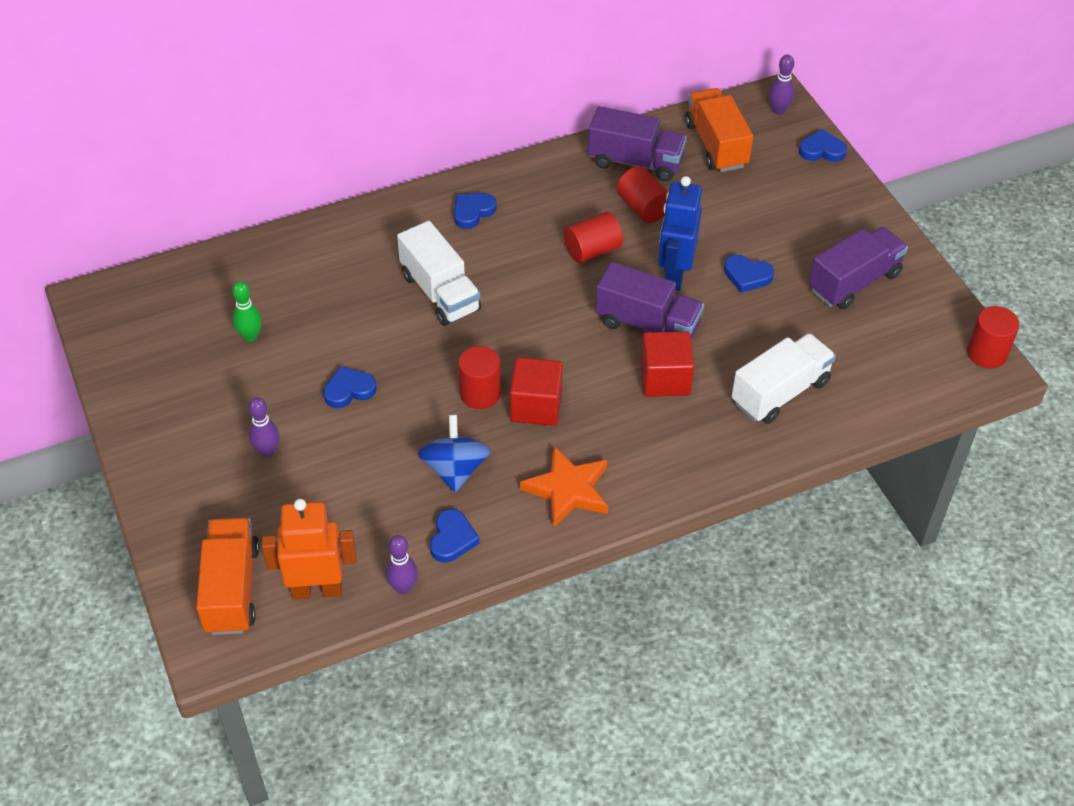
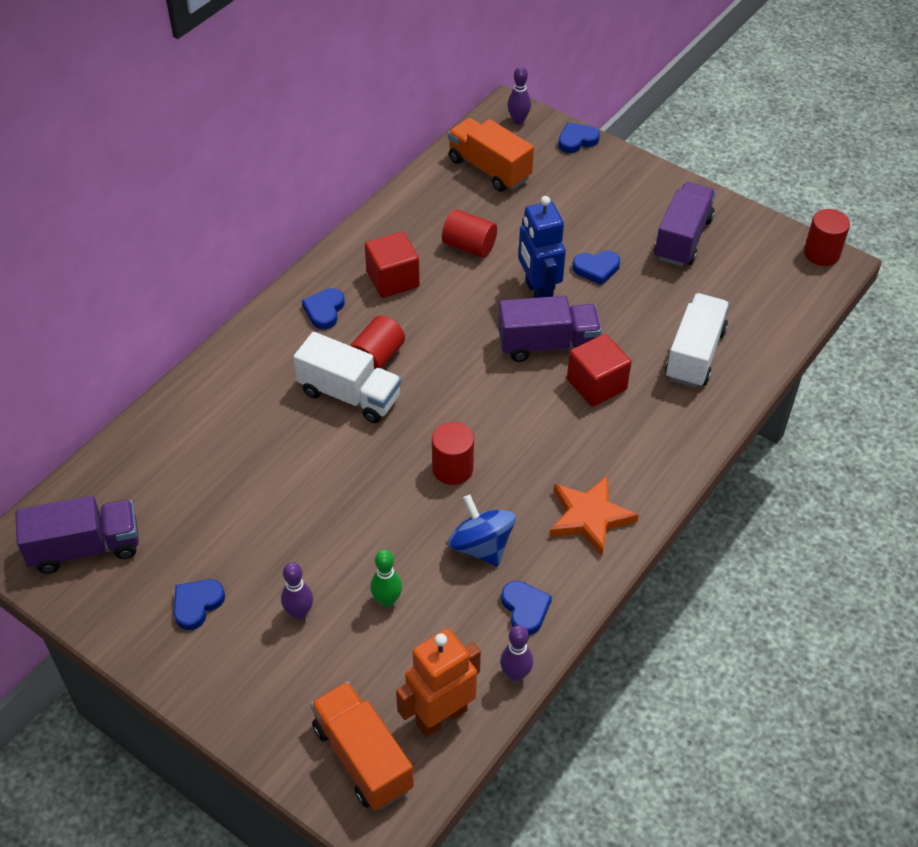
camera: 30 degrees left, 0 degrees up
(250, 336) = (202, 513): green bowling pin -> green bowling pin (387, 600)
(349, 390) = (333, 520): blue heart -> blue heart (197, 604)
(536, 406) = (508, 457): red cube -> red cube (393, 279)
(592, 250) = (454, 301): red cylinder -> red cylinder (377, 357)
(635, 162) = (433, 210): purple truck -> purple truck (85, 548)

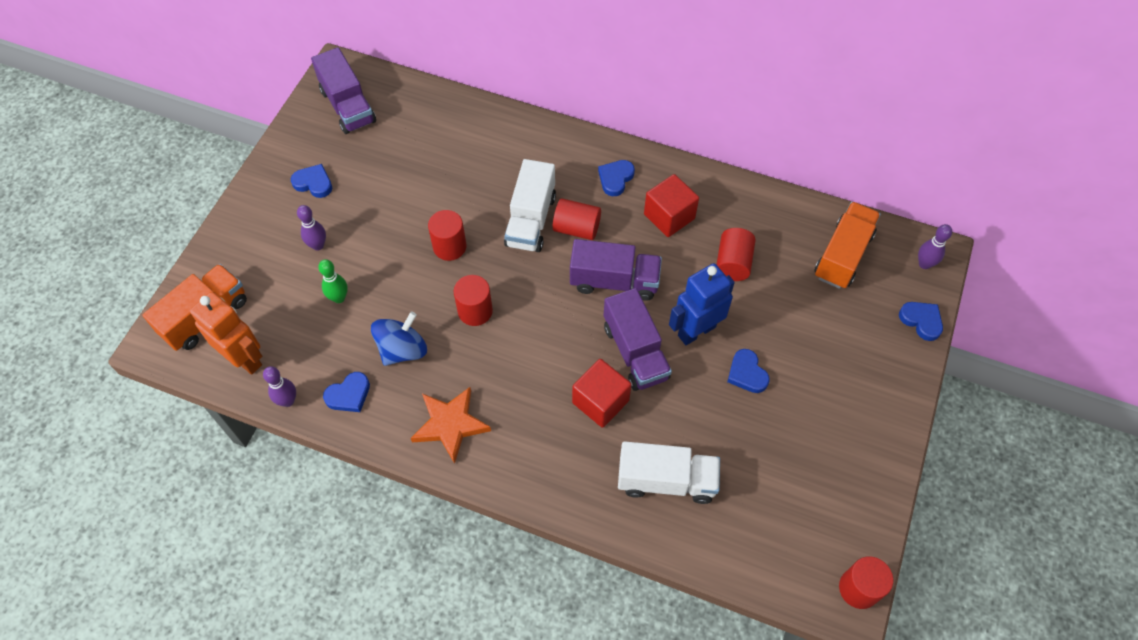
camera: 75 degrees right, 10 degrees up
(324, 310) = (615, 179): blue heart -> blue heart turned 60 degrees counterclockwise
(355, 477) = (449, 247): none -> red cylinder
(682, 239) = (821, 444): purple truck -> purple truck (614, 281)

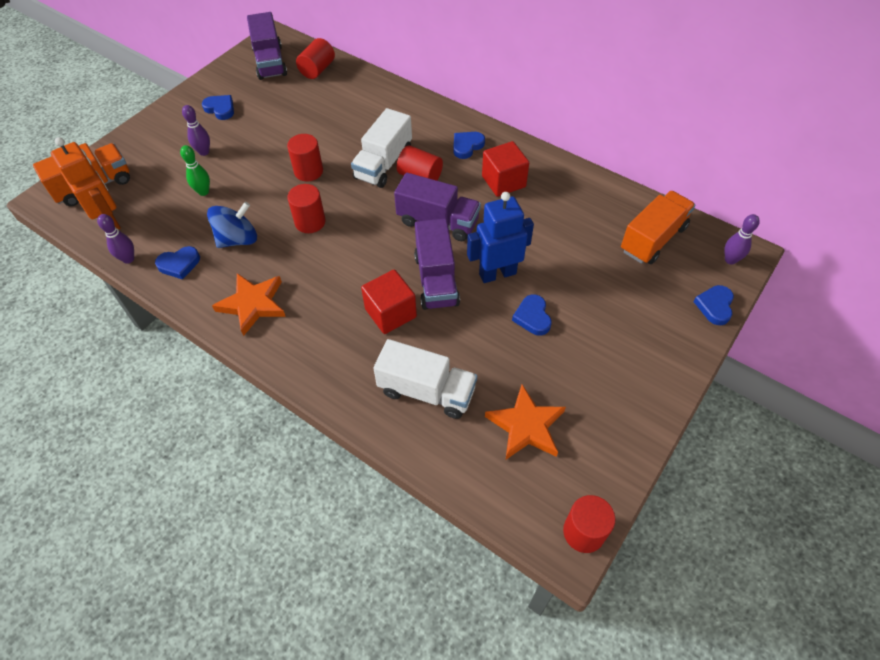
camera: 15 degrees right, 5 degrees down
(733, 263) = (548, 227): red cylinder -> red cylinder (317, 70)
(775, 494) = (526, 426): none -> orange star
(921, 321) = (714, 306): blue heart -> blue heart turned 135 degrees counterclockwise

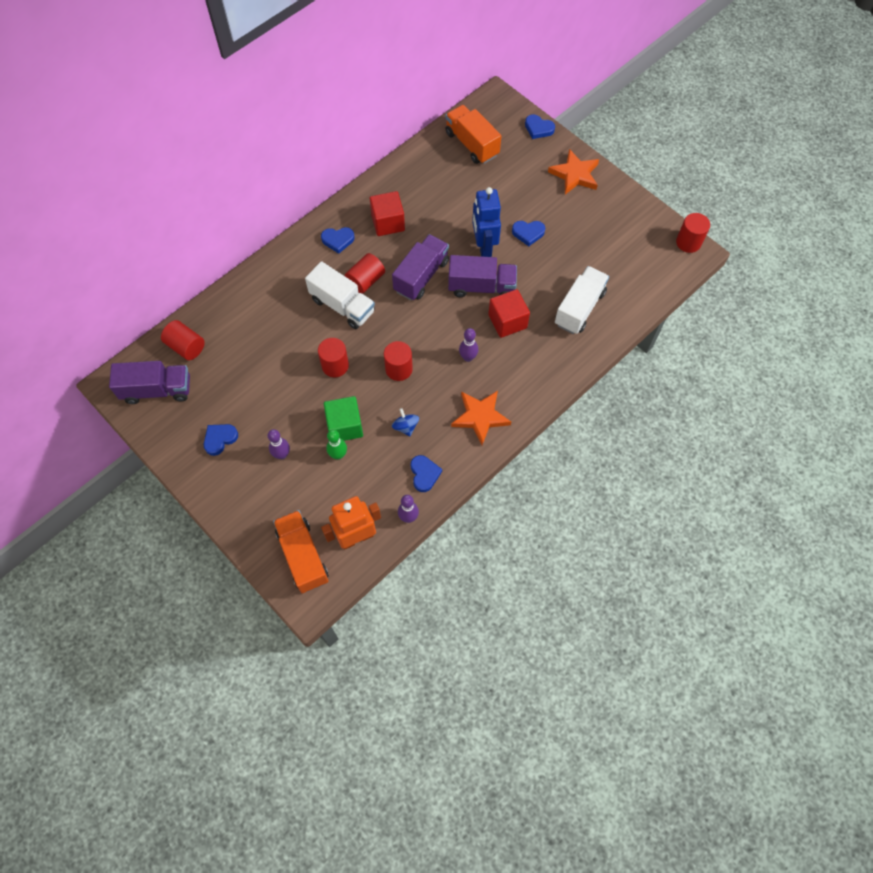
camera: 80 degrees left, 10 degrees up
(237, 191) = (345, 426): none -> green cube
(238, 239) = (405, 427): blue spinning top -> blue spinning top, size x0.60
(467, 146) = (338, 240): blue heart -> blue heart turned 60 degrees counterclockwise
(526, 426) = (614, 256): orange star -> orange star (574, 175)
(730, 260) = (501, 107): purple bowling pin -> purple bowling pin (468, 357)

